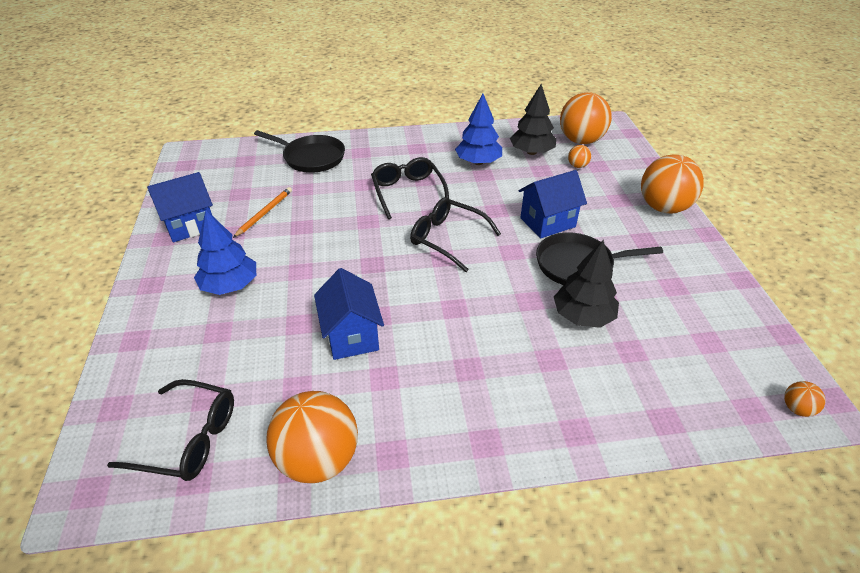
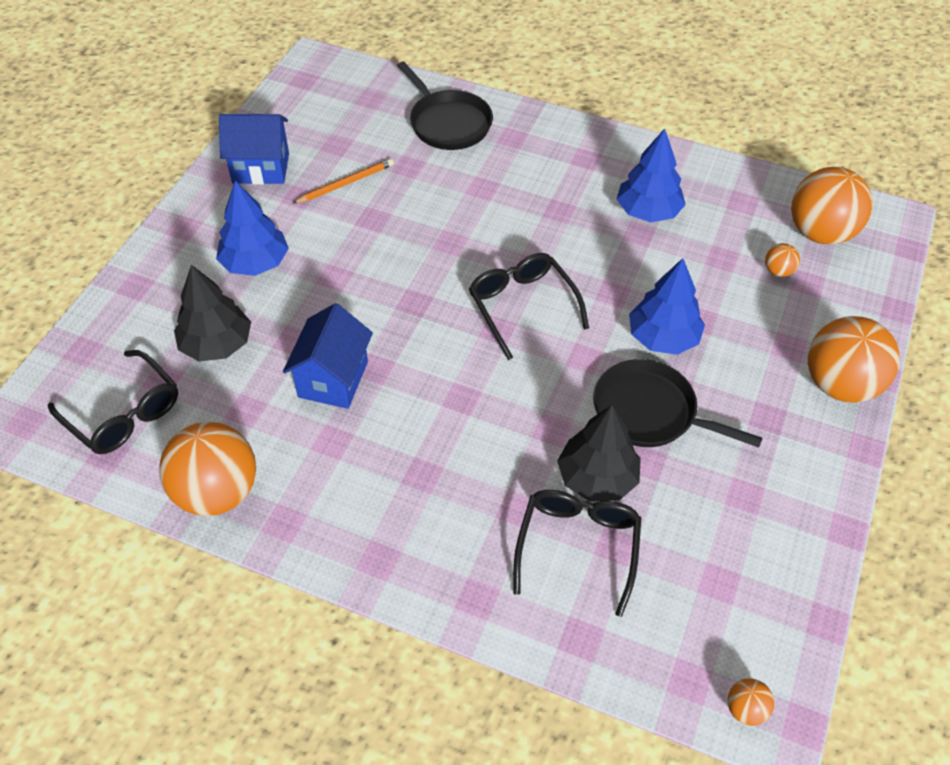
camera: 30 degrees right, 10 degrees up
(408, 192) = (525, 220): black glasses -> black glasses (578, 545)
(531, 152) = (733, 224): black tree -> black tree (217, 344)
(547, 222) = (663, 338): blue house -> blue tree

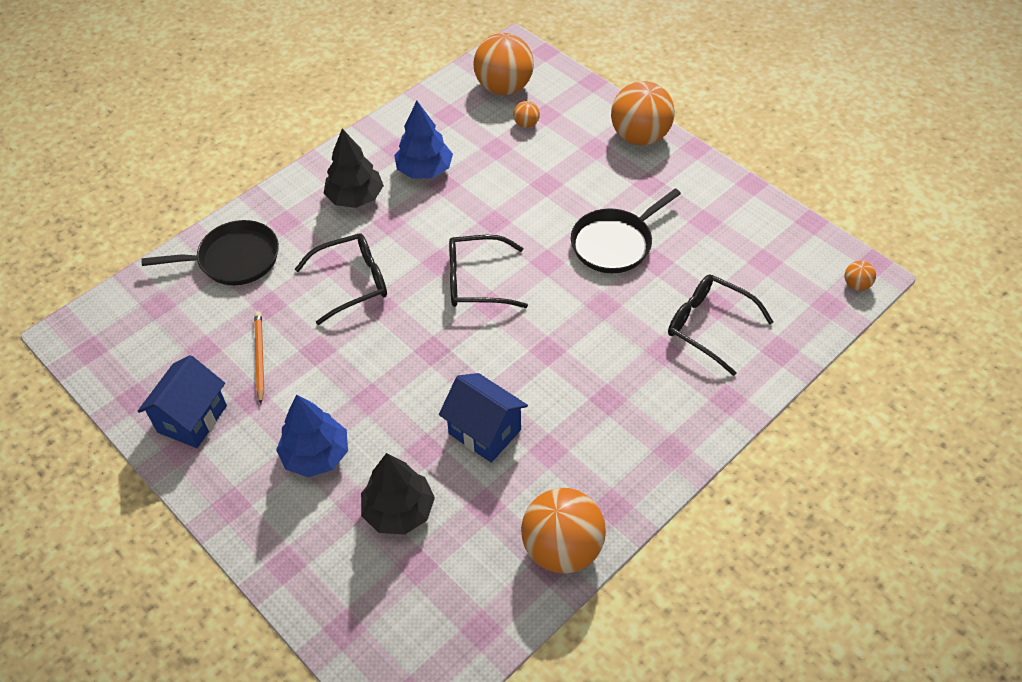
camera: 65 degrees left, 0 degrees up
(124, 414) = (442, 606): black glasses -> black glasses (353, 282)
(597, 478) = (657, 294): black tree -> black tree (355, 197)
(663, 338) = (552, 210): blue tree -> none

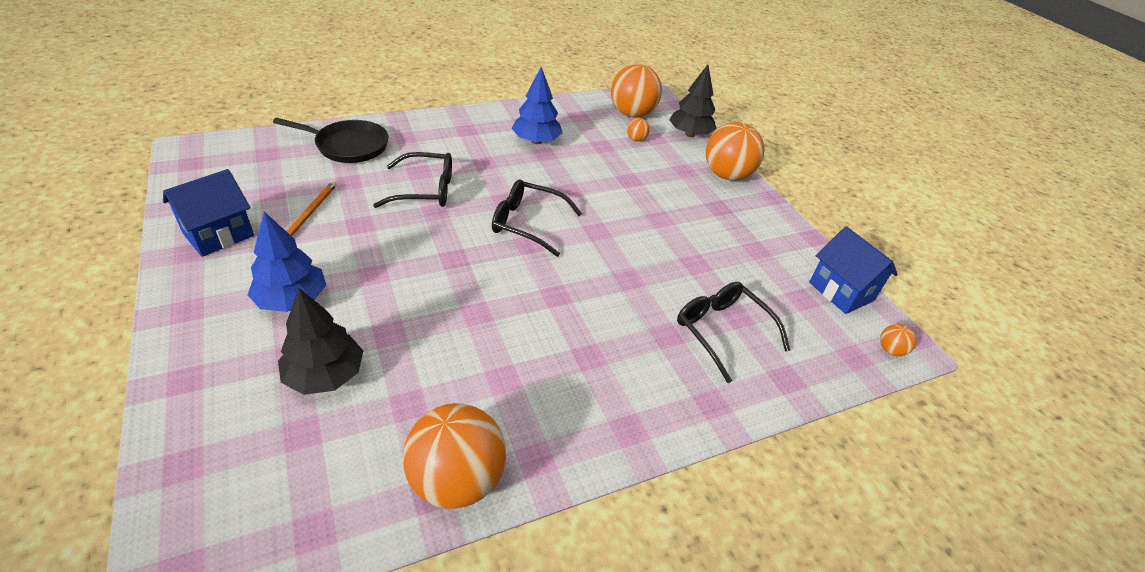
camera: 15 degrees right, 10 degrees down
(355, 197) = (470, 140): black tree -> black tree (689, 134)
(485, 431) = (454, 339): blue house -> blue house (841, 291)
(614, 243) = (665, 238): black pan -> none

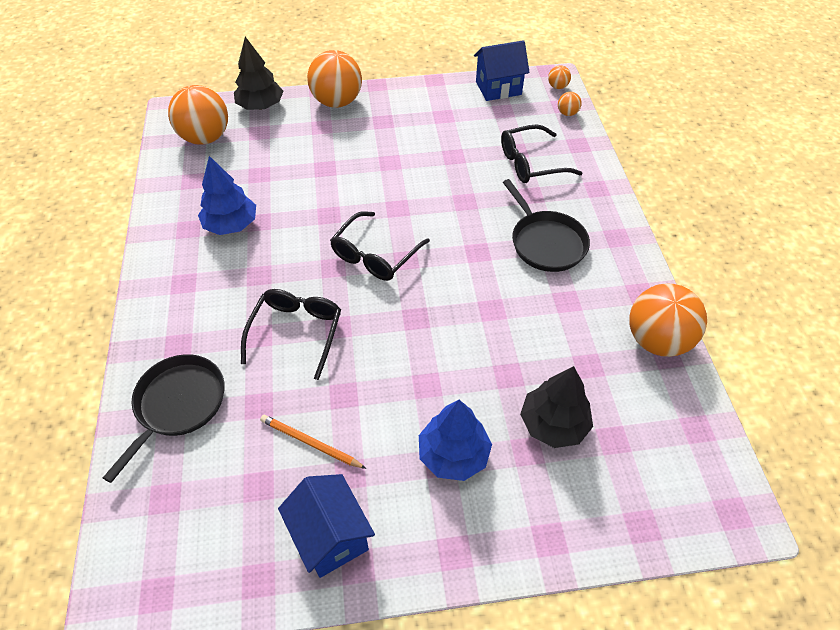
camera: 70 degrees left, 10 degrees up
(591, 354) = (546, 243): none -> black pan
(636, 139) = (256, 146): orange ball -> orange ball (567, 113)

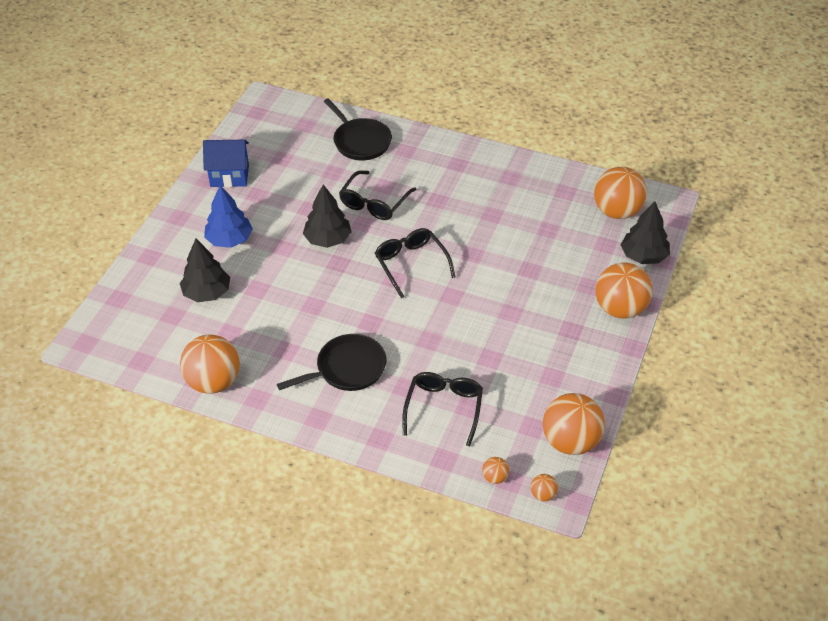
camera: 120 degrees right, 5 degrees down
(231, 225) = (499, 200): blue tree -> none
(296, 331) = (374, 203): black glasses -> black glasses turned 75 degrees clockwise
(310, 443) = (289, 185): orange pencil -> none
(385, 347) = (328, 239): none -> black tree
(498, 88) = (570, 441): blue house -> orange ball
(546, 243) = (347, 368): black pan -> black pan turned 150 degrees clockwise

